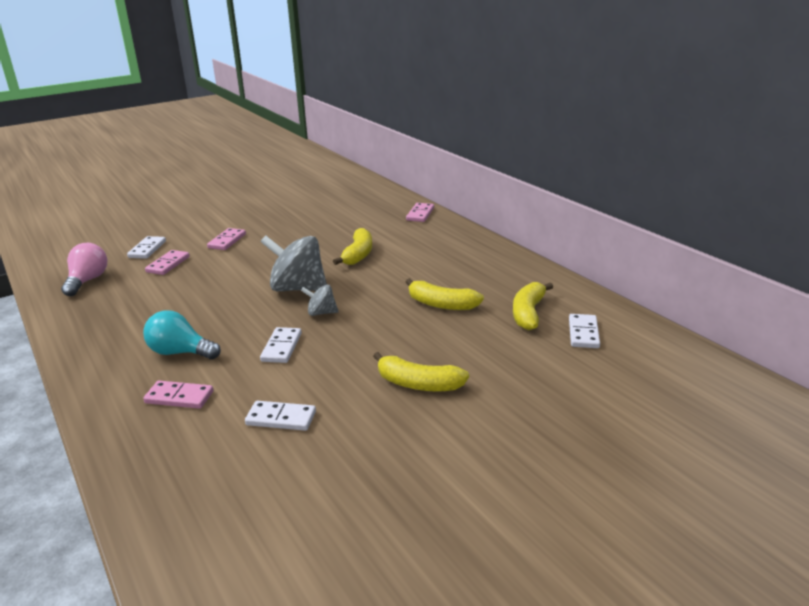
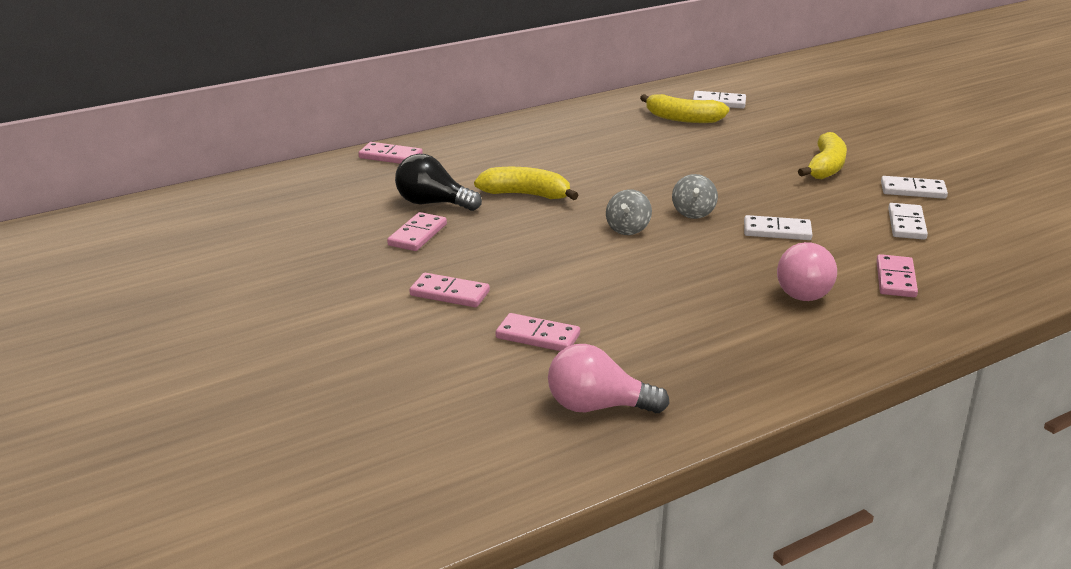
camera: 90 degrees left, 0 degrees up
(147, 249) = (467, 367): white domino -> white domino (913, 190)
(180, 352) = (805, 290): turquoise light bulb -> pink light bulb
(298, 288) = (628, 229): grey spinning top -> grey spinning top, size x0.50
(303, 229) = (417, 235): none -> pink domino
(346, 230) = (432, 203): none -> black light bulb
(441, 304) = (666, 153): yellow banana -> none

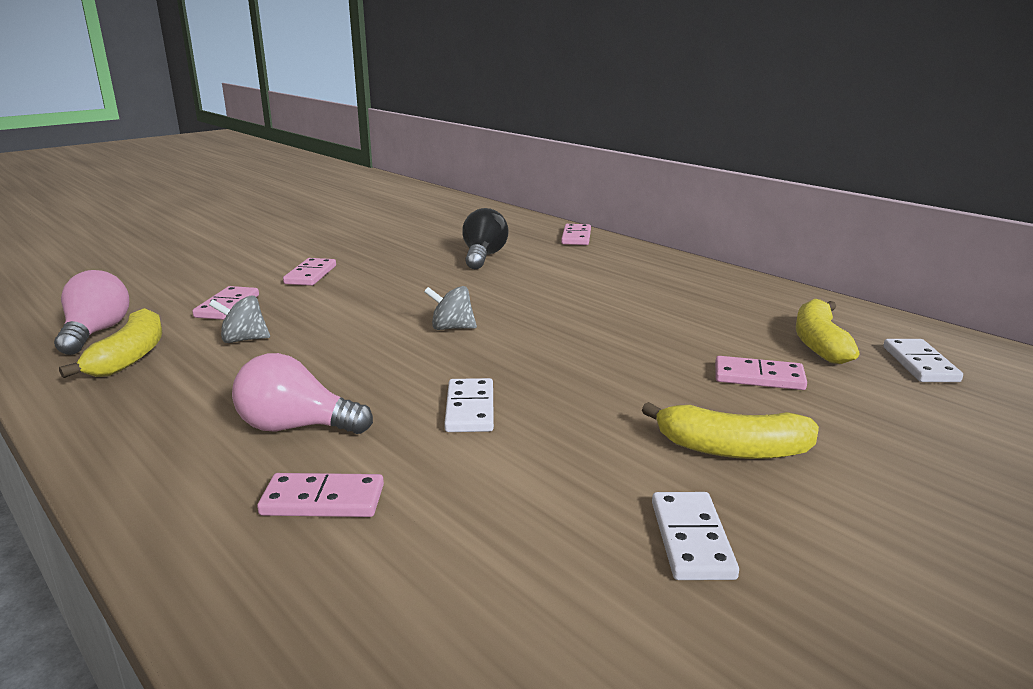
camera: 80 degrees right, 5 degrees down
(417, 235) = (419, 257): pink domino -> pink domino (759, 377)
(526, 195) = (519, 284): yellow banana -> yellow banana (129, 357)
(693, 213) = (507, 358): grey spinning top -> grey spinning top (244, 340)
(906, 224) = (531, 523): white domino -> none

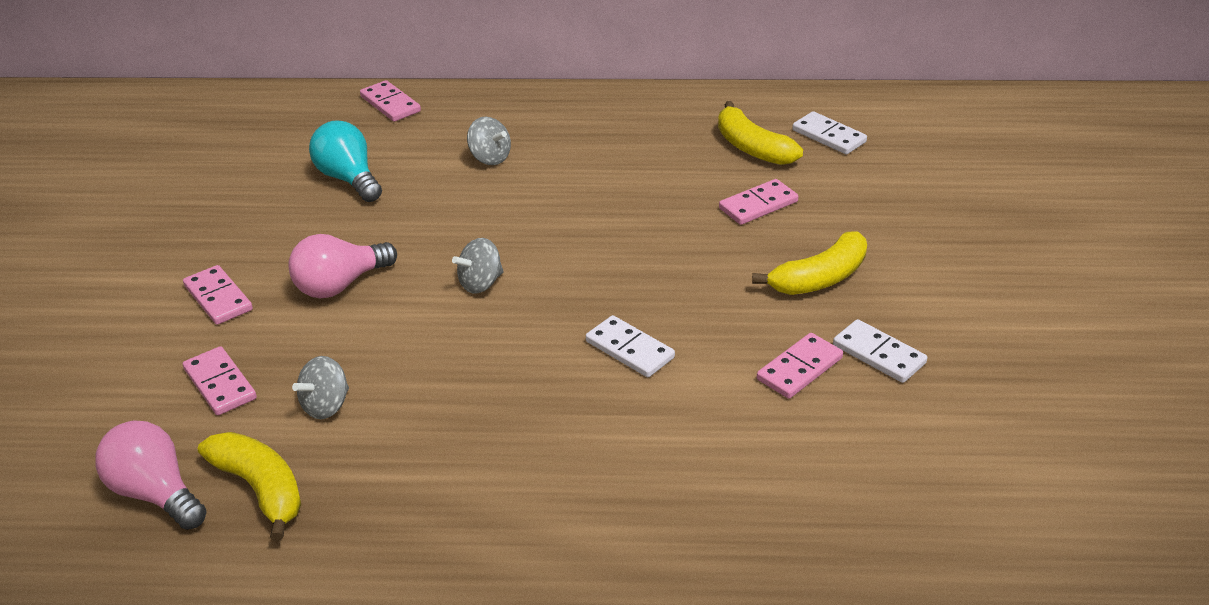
camera: 45 degrees left, 15 degrees up
(296, 427) = (543, 444): pink light bulb -> pink light bulb (340, 285)
(323, 500) = (664, 475): pink domino -> pink domino (799, 369)
(483, 257) = (348, 179): black light bulb -> turquoise light bulb
(588, 277) = (490, 158): none -> grey spinning top

